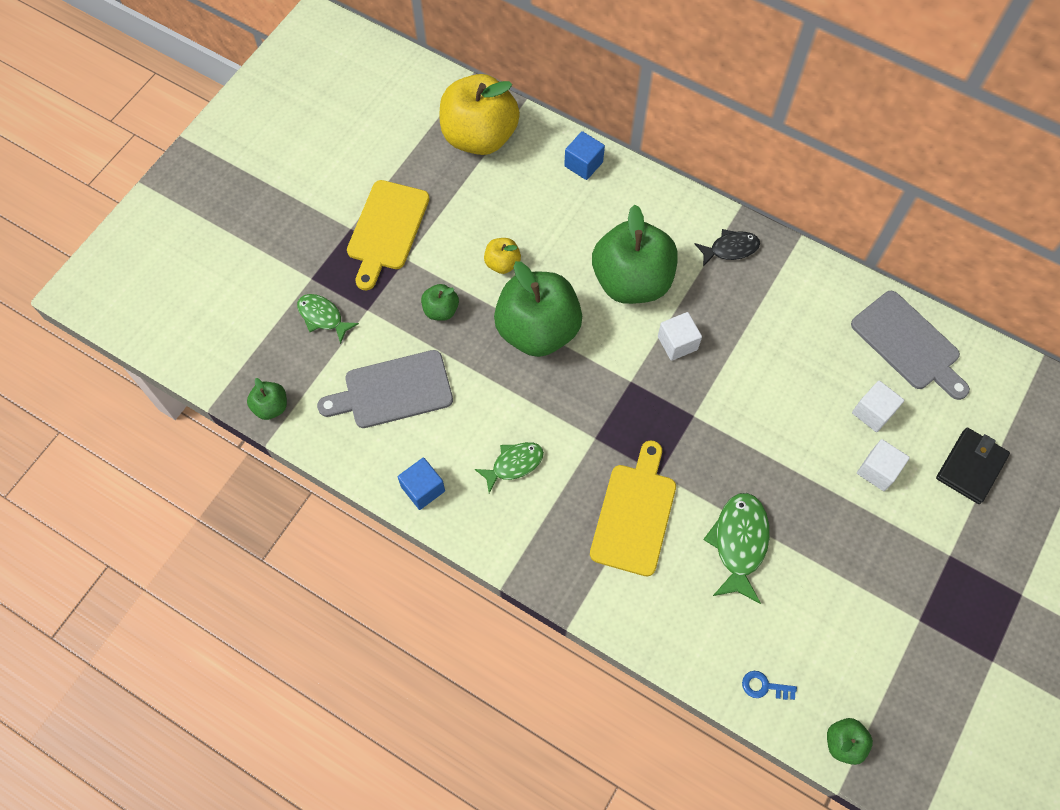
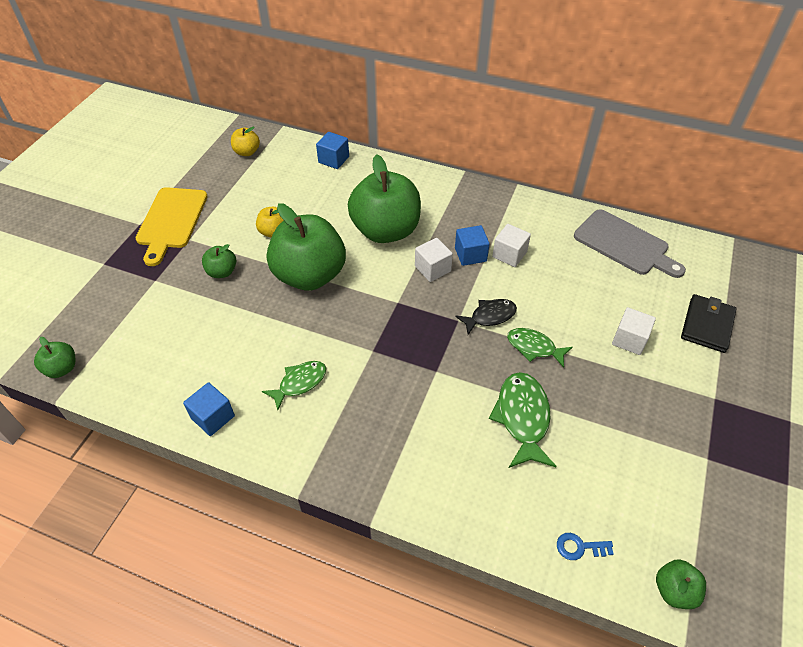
camera: 10 degrees left, 15 degrees down
(323, 317) = (114, 291): green fish -> green fish (534, 347)
(393, 391) = (180, 339): grey cutting board -> none
(479, 137) = (247, 152): yellow apple -> yellow apple, size x0.44
(634, 514) = (419, 408): yellow cutting board -> none
(724, 330) = (470, 254): none -> blue cube
(730, 249) = (463, 199): black fish -> black fish (490, 316)
(873, 412) = (611, 296): white cube -> white cube (509, 254)

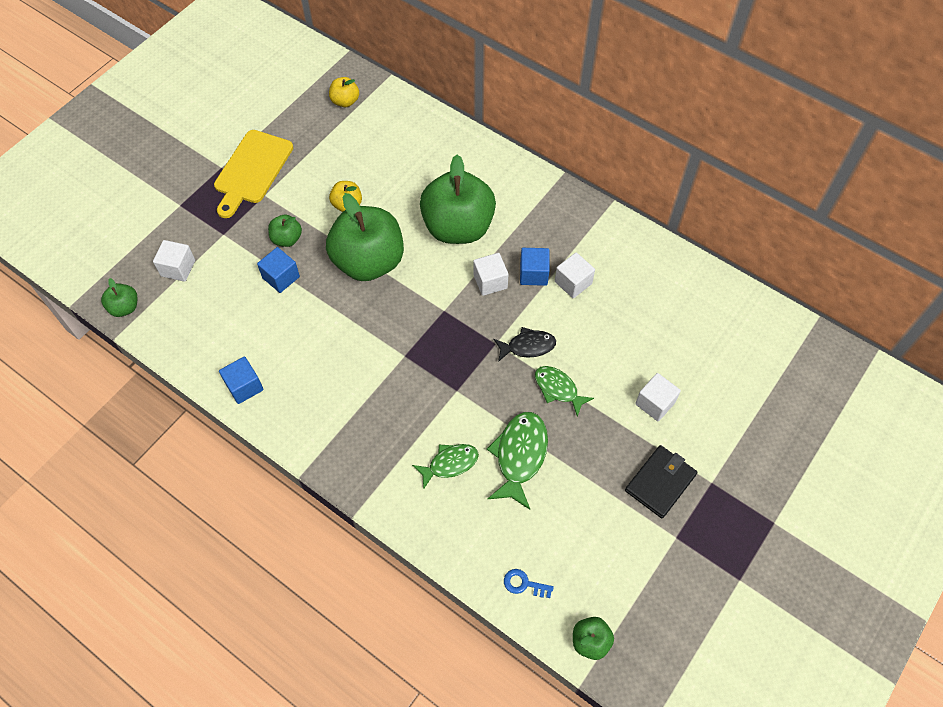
camera: 15 degrees right, 10 degrees up
(114, 320) = (178, 268): none -> white cube
(299, 383) = (328, 372): green fish -> green fish (450, 464)
(333, 159) = (431, 129): blue cube -> blue cube (281, 277)
(624, 244) = (697, 297): grey cutting board -> none
(707, 325) = (740, 407): black wallet -> black wallet (660, 483)

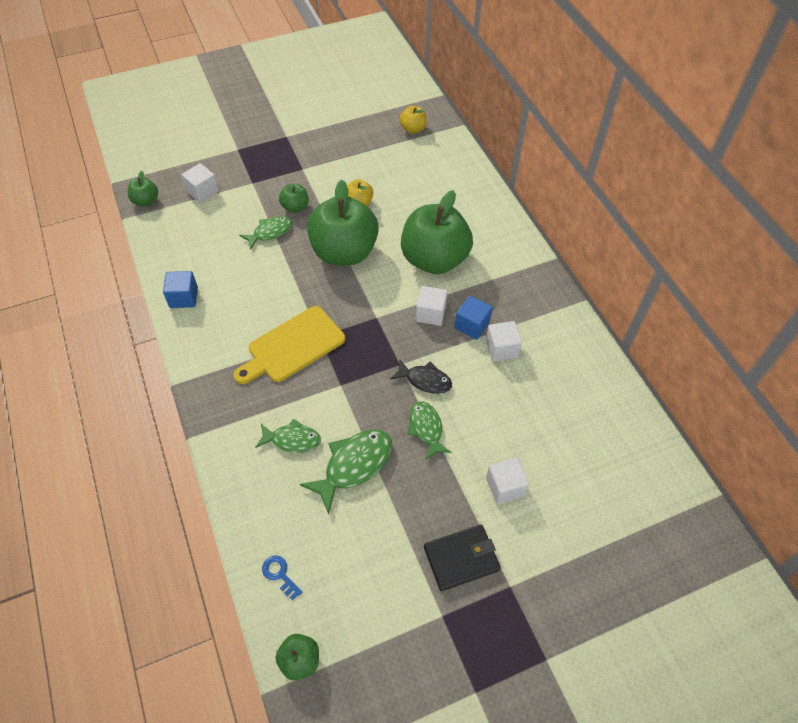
camera: 30 degrees right, 5 degrees down
(252, 170) = (307, 148): yellow cutting board -> yellow cutting board (293, 346)
(281, 277) = (270, 232): blue cube -> green fish

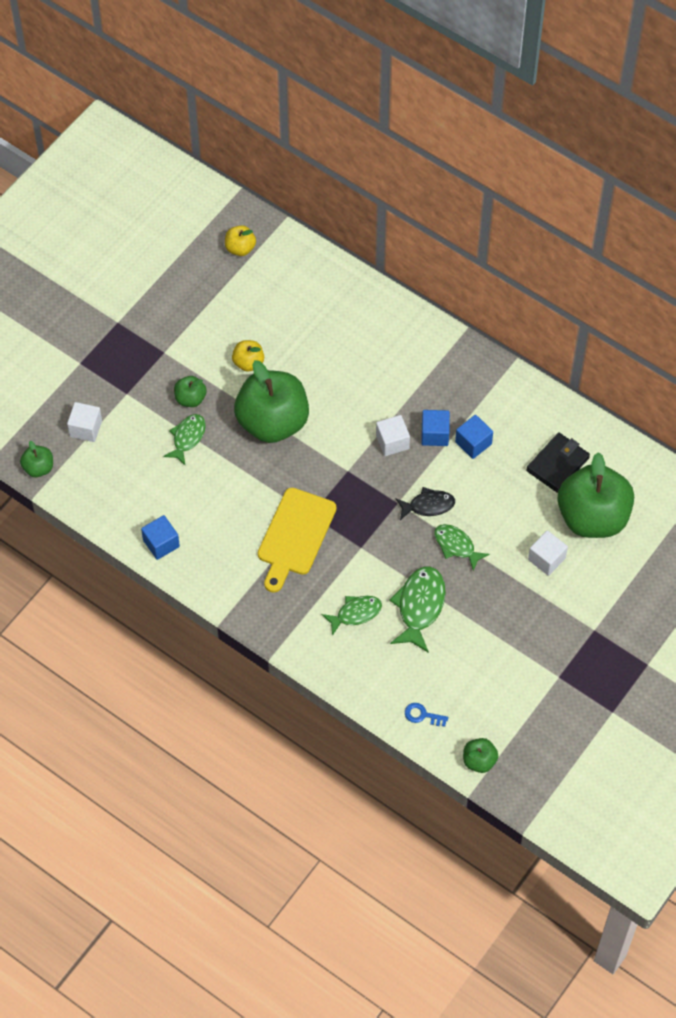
camera: 30 degrees left, 5 degrees up
(434, 259) = (360, 386): green apple -> green apple (592, 517)
(461, 558) = (547, 630): black wallet -> black wallet (557, 464)
(501, 349) = (473, 443): white cube -> blue cube

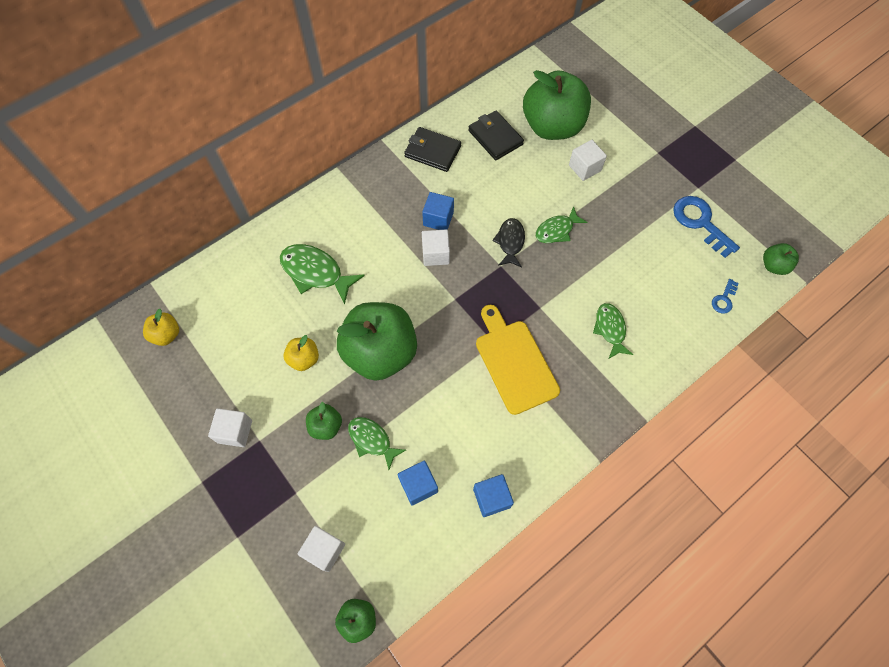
camera: 75 degrees left, 5 degrees up
(167, 331) = (235, 431): none -> white cube
(295, 536) = (514, 362): yellow cutting board -> yellow cutting board turned 150 degrees counterclockwise
(419, 606) = (612, 274): green fish -> green fish (315, 272)
(473, 443) = (456, 192): blue cube -> blue cube (418, 485)
(512, 683) = (700, 222): none -> blue key
(518, 409) = (432, 151): none -> black wallet

